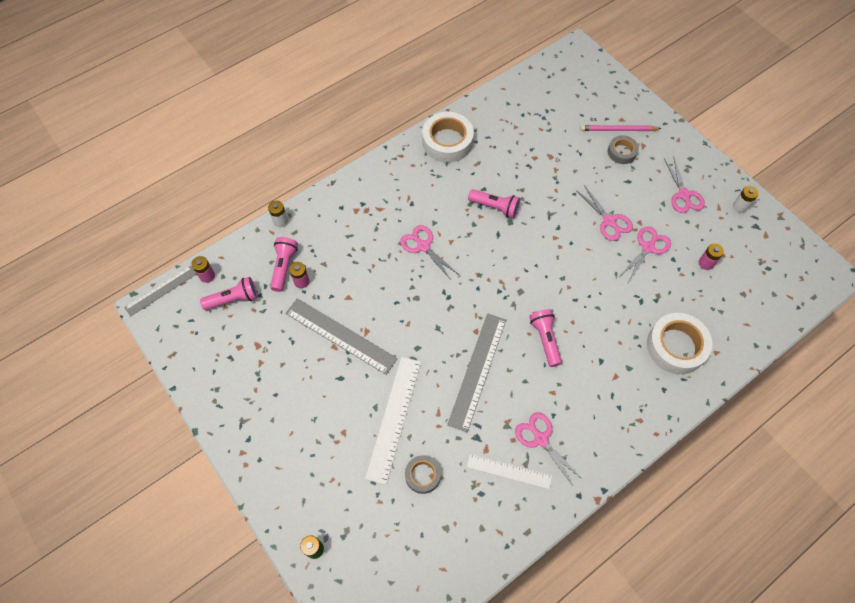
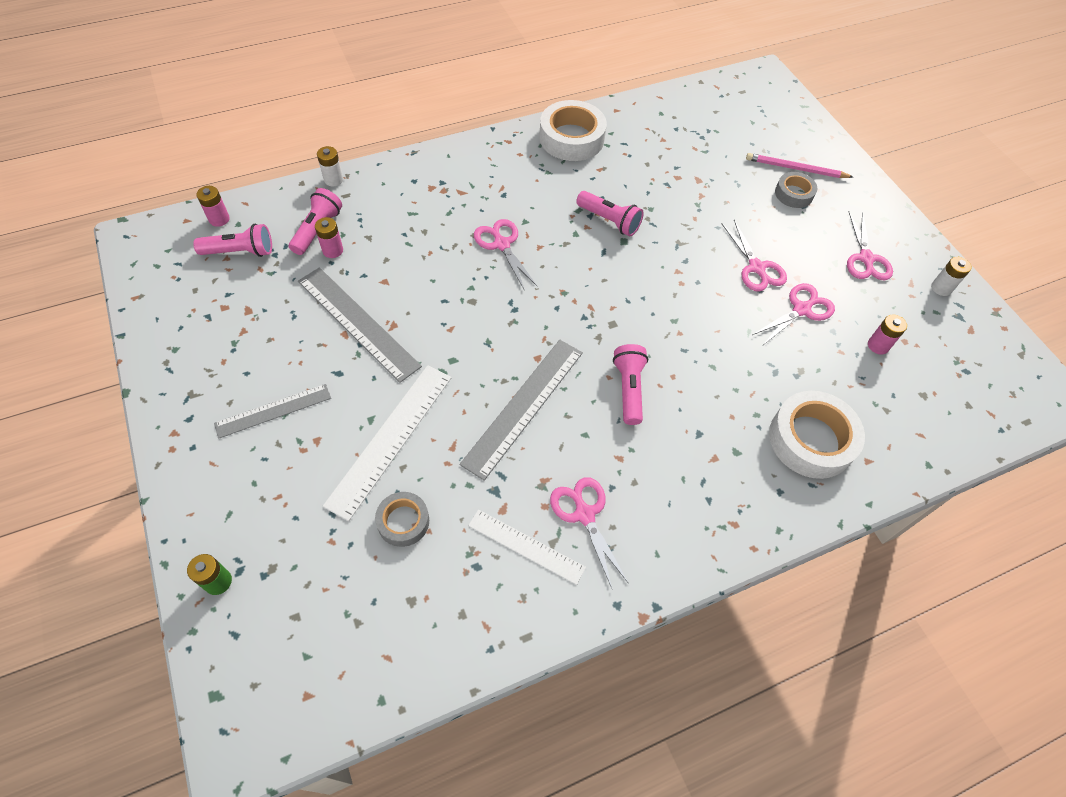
camera: 10 degrees right, 5 degrees down
(161, 290) = (156, 223): grey ruler -> grey ruler (273, 410)

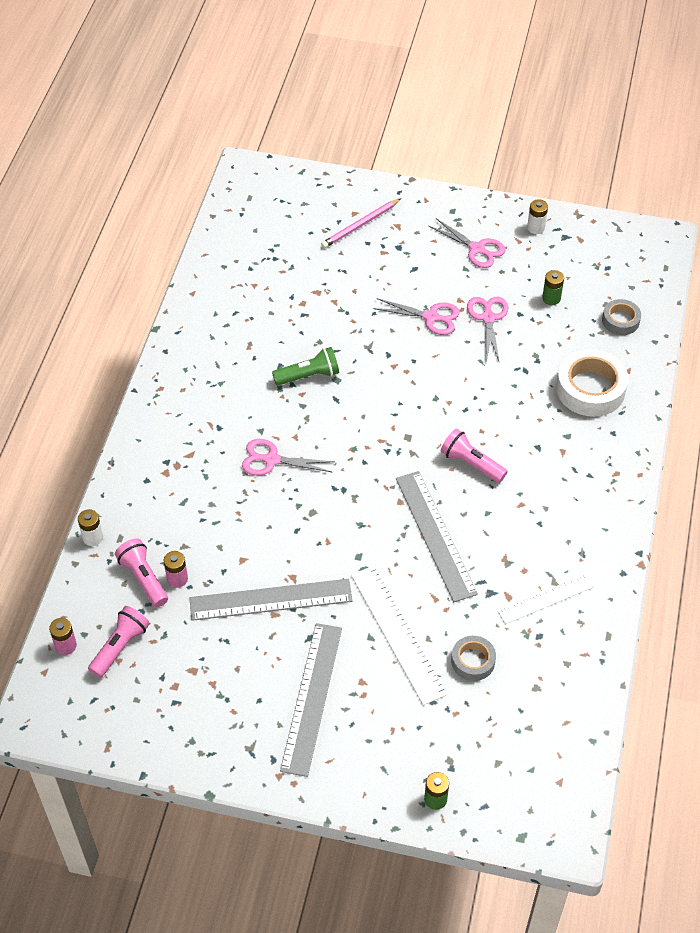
camera: 50 degrees left, 5 degrees down
(273, 410) = (311, 698): grey ruler -> grey ruler, size x1.59
(571, 138) = (197, 343): white tape -> none
(584, 514) = (548, 551): pink scissors -> none
(609, 221) = (308, 376): pink flashlight -> green flashlight
(793, 194) = (383, 245): grey tape -> grey tape (620, 320)
(878, 345) = (551, 298): pink battery -> green battery

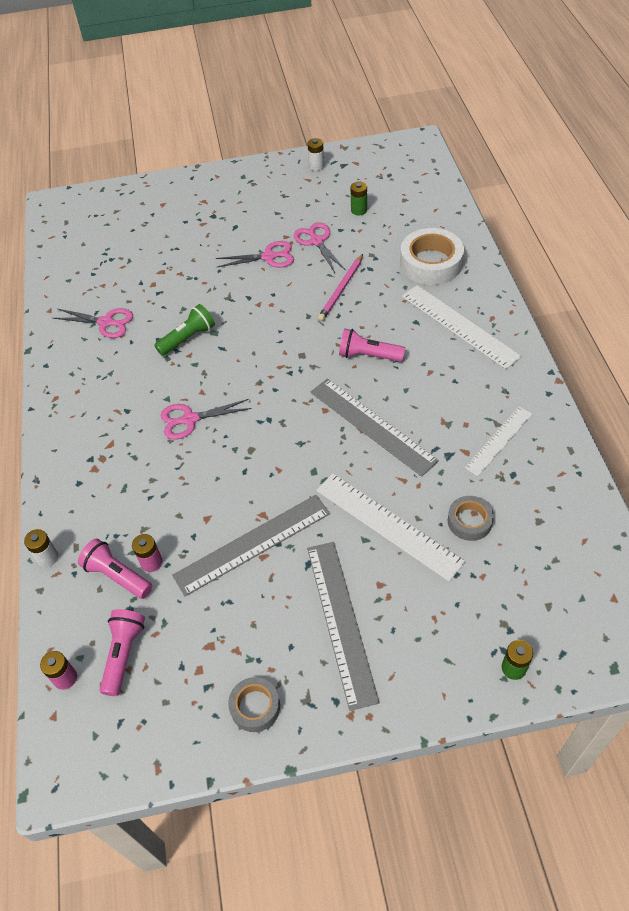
camera: 20 degrees left, 0 degrees up
(360, 225) = (172, 211): pink pencil -> pink pencil (341, 289)
(477, 249) = (278, 196): pink scissors -> pink scissors (106, 322)
(578, 468) = (459, 326): none -> white ruler
(620, 320) = (423, 207): grey tape -> grey tape (255, 706)

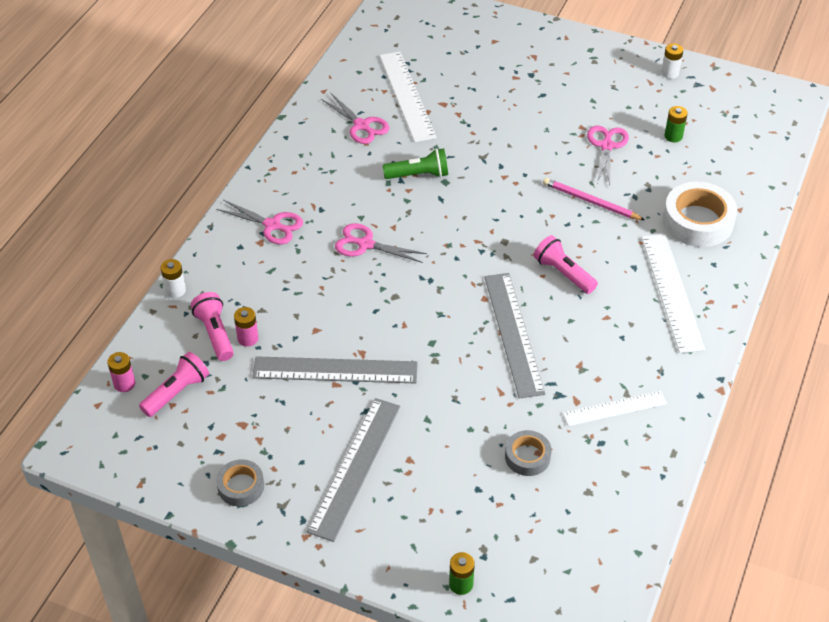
camera: 30 degrees right, 5 degrees down
(269, 257) = (550, 138): pink scissors -> pink scissors (272, 225)
(341, 289) = (591, 202): pink pencil -> pink pencil turned 60 degrees clockwise
(388, 525) = (456, 419): white ruler -> white ruler (407, 96)

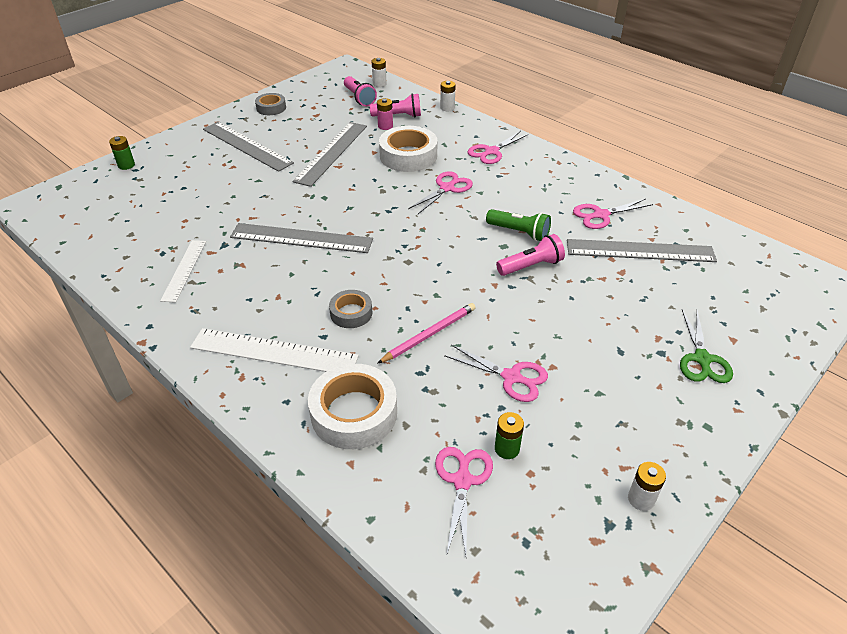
camera: 110 degrees right, 5 degrees down
(124, 384) = (379, 84): pink battery -> white battery
(311, 295) = (408, 156): none -> white tape
(407, 96) = (640, 251): white ruler -> grey ruler
(418, 175) = (519, 232): green flashlight -> green flashlight turned 75 degrees counterclockwise
(525, 55) = (702, 359): none -> green scissors
(527, 457) = (186, 214): grey tape -> grey tape (351, 313)
(563, 273) = (346, 286): pink flashlight -> pink flashlight (531, 266)
(713, 151) = (462, 481): none -> pink scissors

